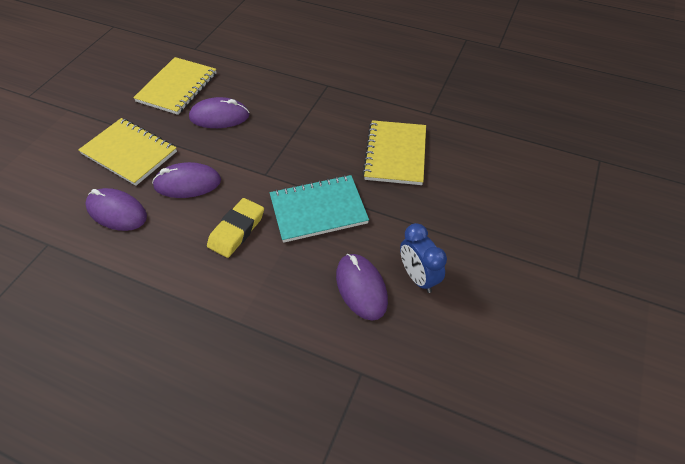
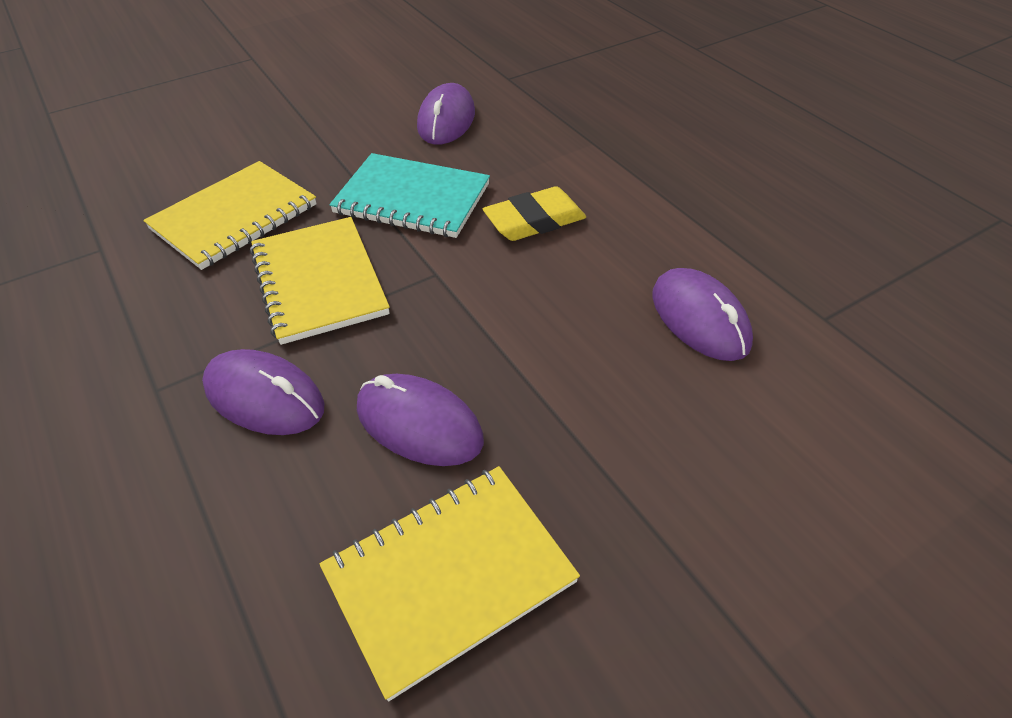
camera: 145 degrees left, 5 degrees down
(129, 153) = (642, 427): yellow notebook -> yellow notebook (319, 282)
(187, 183) = (563, 314): purple mouse -> purple mouse (264, 397)
(418, 277) = (383, 107): blue clock -> none

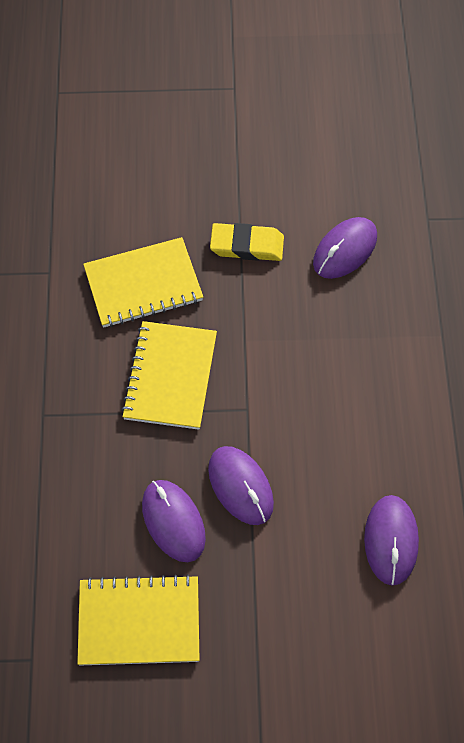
camera: 30 degrees right, 15 degrees up
(264, 397) = (98, 454): purple mouse -> purple mouse (240, 486)
(412, 199) = (270, 328): turquoise notebook -> none
(534, 220) = (342, 395): yellow eraser -> yellow eraser (247, 245)

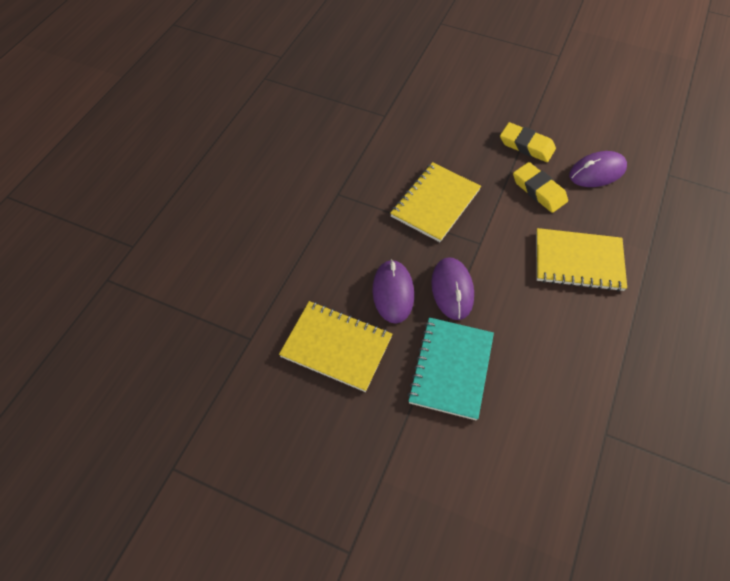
camera: 25 degrees right, 5 degrees down
(143, 285) = (443, 143): yellow notebook -> yellow notebook (578, 261)
(281, 587) = (451, 369): none -> turquoise notebook
(286, 305) = (539, 190): none -> yellow eraser
(391, 540) = (550, 372): purple mouse -> none

